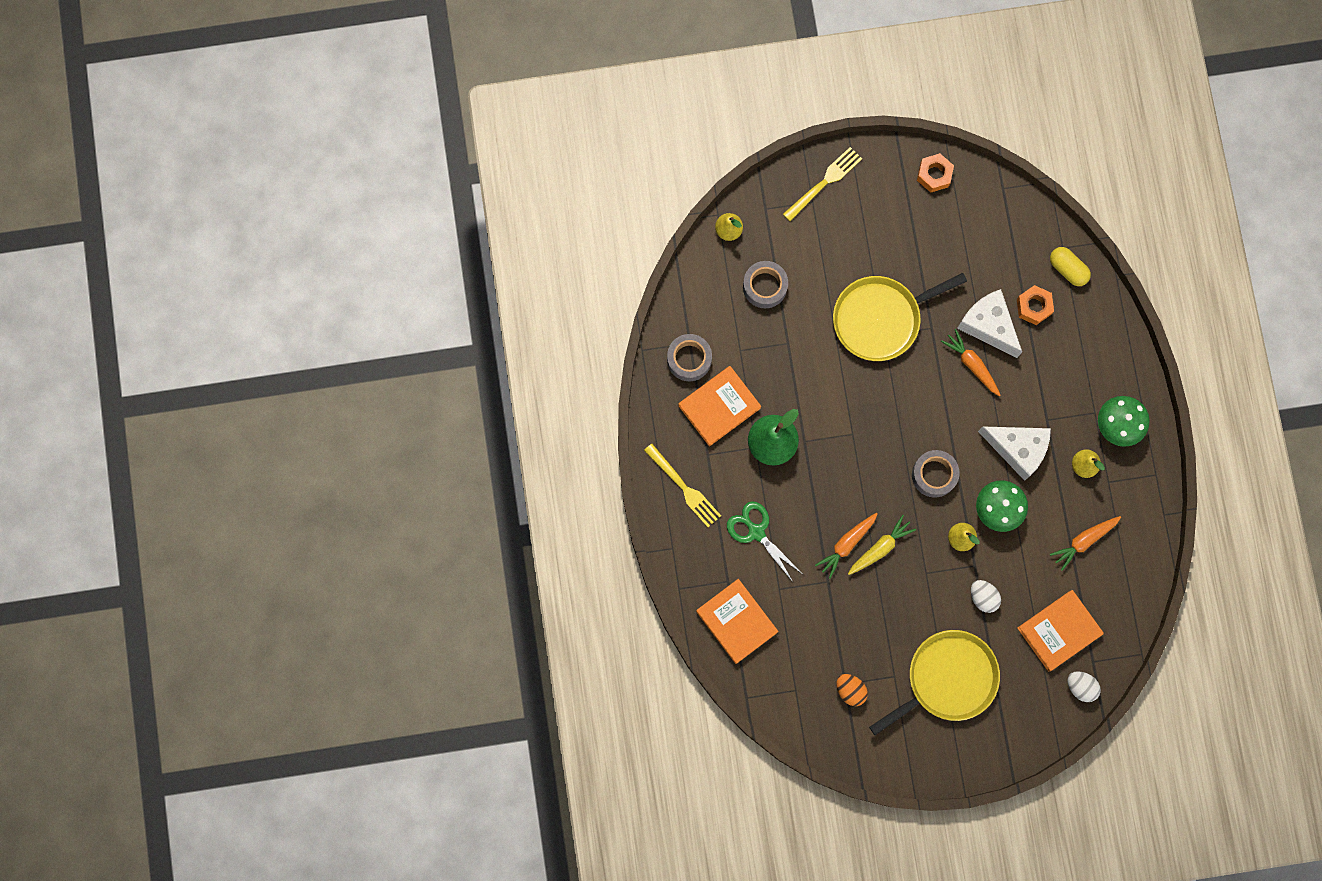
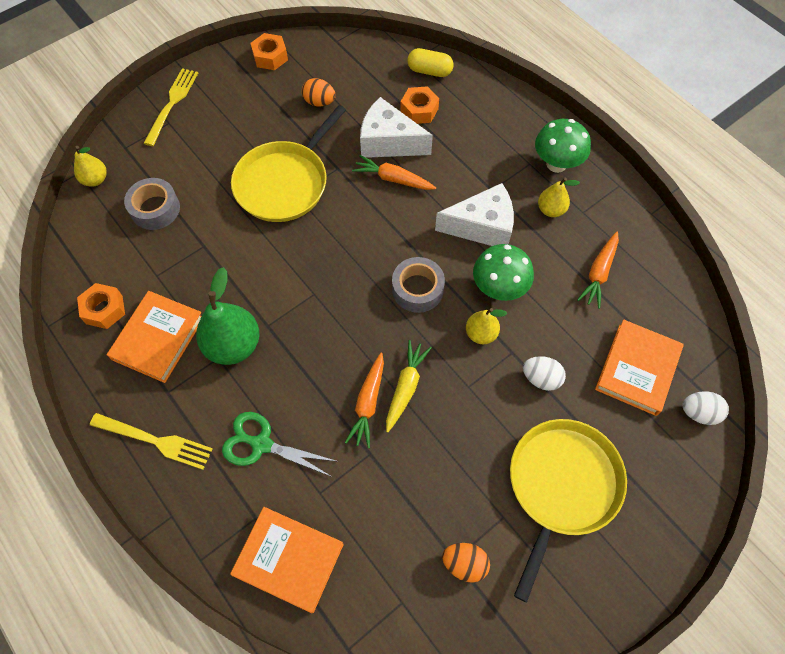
camera: 30 degrees left, 15 degrees down
(689, 359) = (104, 309): grey tape -> orange nut
(952, 250) = (319, 102): none -> orange egg

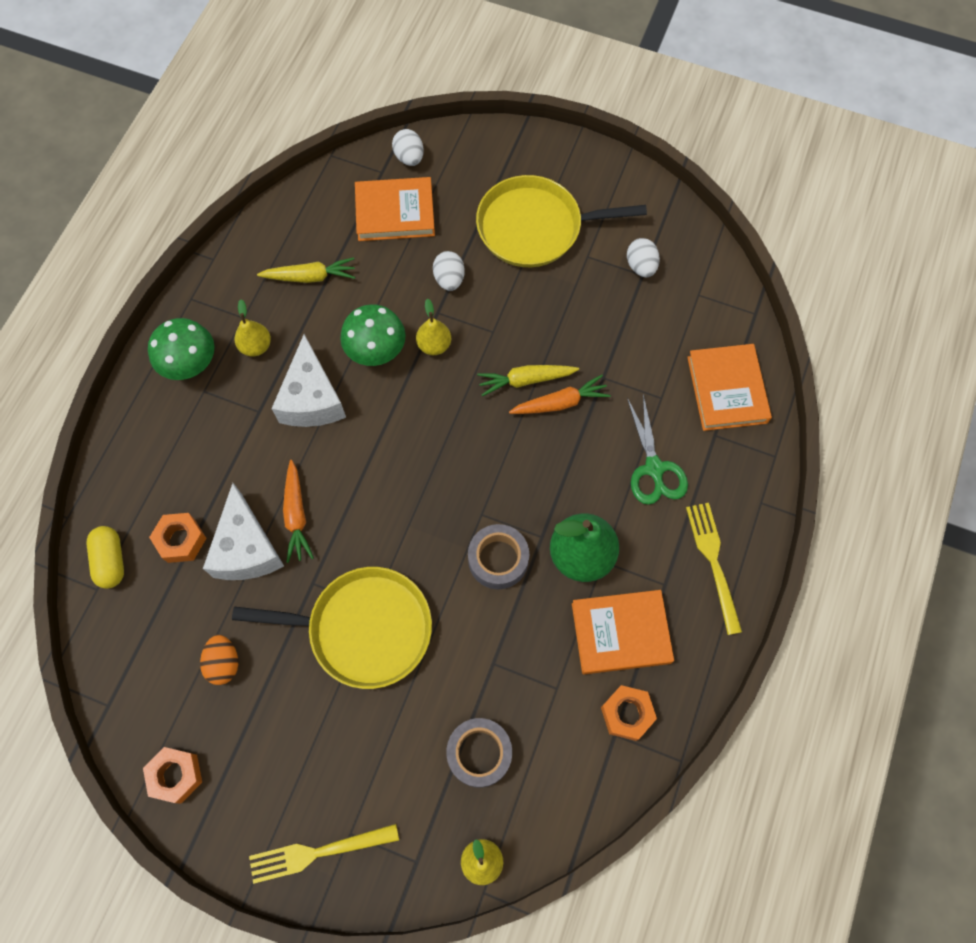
camera: 120 degrees left, 5 degrees up
(417, 289) = (419, 421): grey tape -> grey tape (498, 559)
(464, 563) = (641, 266): orange egg -> white egg
(482, 226) = (312, 399): white cheese -> white cheese turned 150 degrees counterclockwise
(599, 273) = (310, 277): orange carrot -> yellow carrot

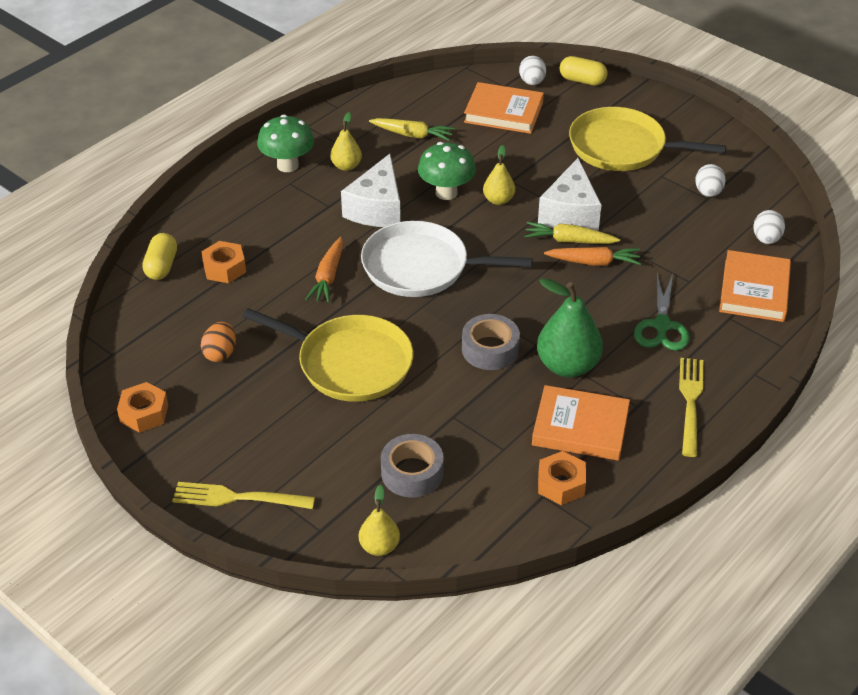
camera: 20 degrees right, 25 degrees down
(246, 548) = (276, 287): white cheese -> white cheese (570, 213)
(388, 468) = (421, 267): none -> white pan
(449, 279) = (531, 162): white egg -> white egg (766, 239)
(461, 139) = (582, 80): none -> yellow capsule

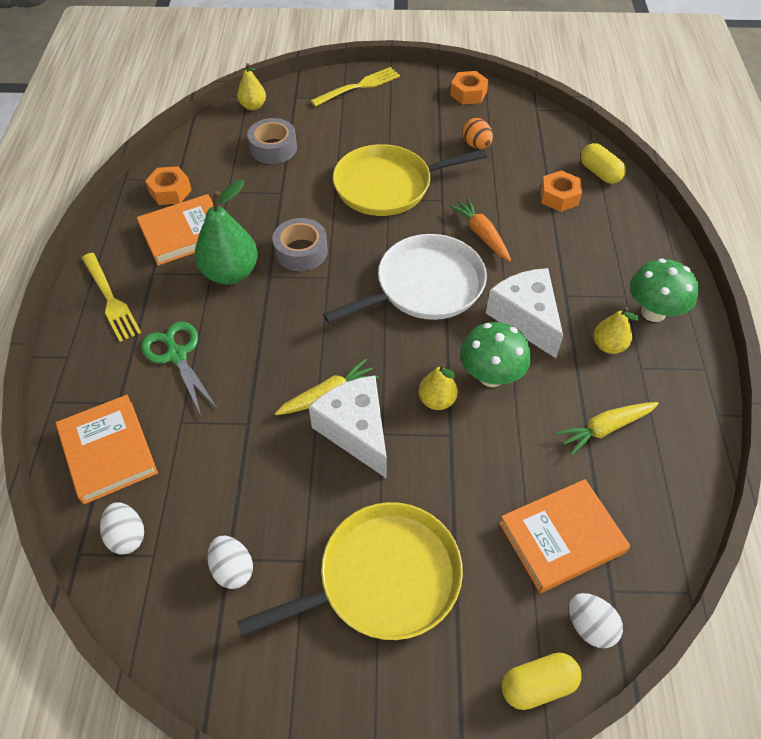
camera: 140 degrees right, 10 degrees up
(594, 262) = (286, 385): orange carrot -> none

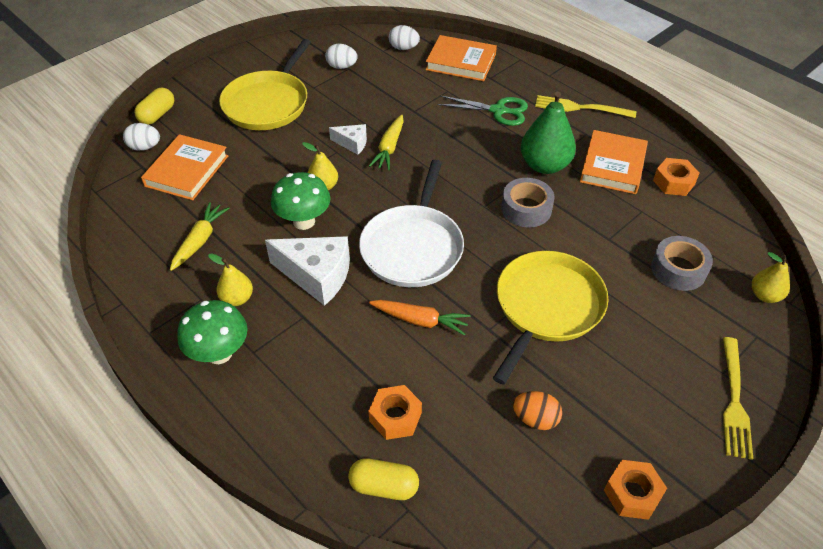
camera: 135 degrees right, 5 degrees down
(356, 431) = (352, 143): white cheese -> white cheese, size x0.53

